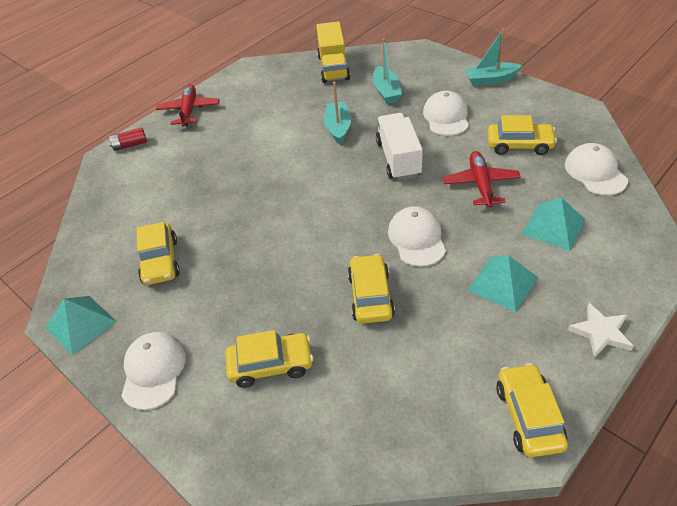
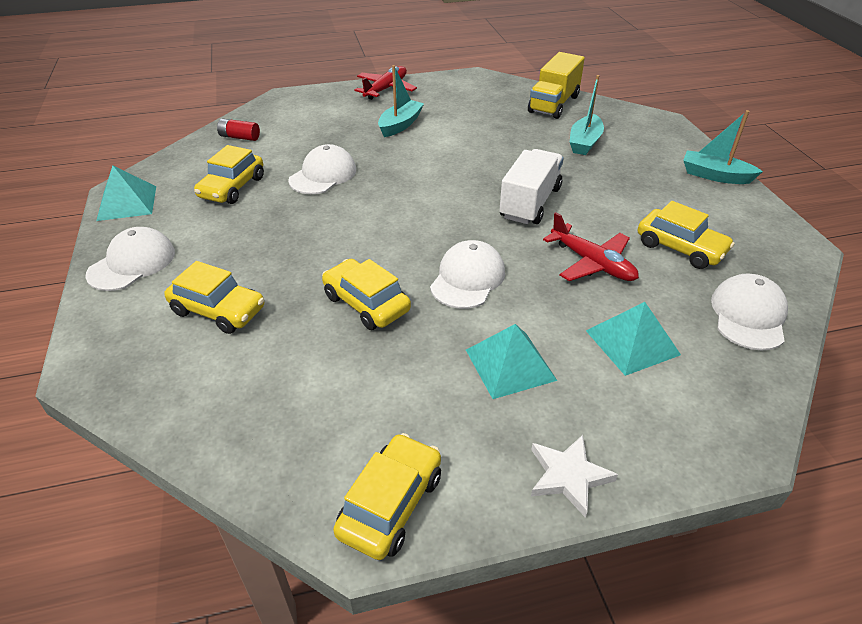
camera: 30 degrees right, 5 degrees down
(130, 145) = (311, 95): red battery -> red battery (239, 137)
(338, 128) = (501, 153): turquoise boat -> turquoise boat (400, 125)
(370, 296) = (366, 303): yellow car -> yellow car turned 75 degrees counterclockwise
(446, 117) = (624, 188): white cap -> white cap (323, 175)
(480, 184) = (592, 263): red plane -> red plane turned 105 degrees clockwise

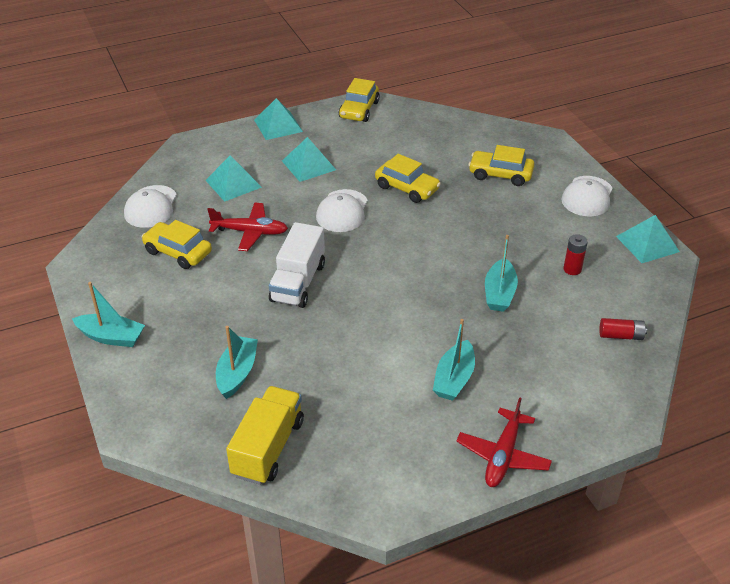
camera: 170 degrees right, 0 degrees up
(232, 187) = (572, 269): yellow car -> red battery
(323, 175) = (499, 293): white cap -> turquoise boat
(568, 476) = (278, 125): white star -> turquoise pyramid
(592, 263) = (250, 232): red plane -> red plane turned 150 degrees clockwise

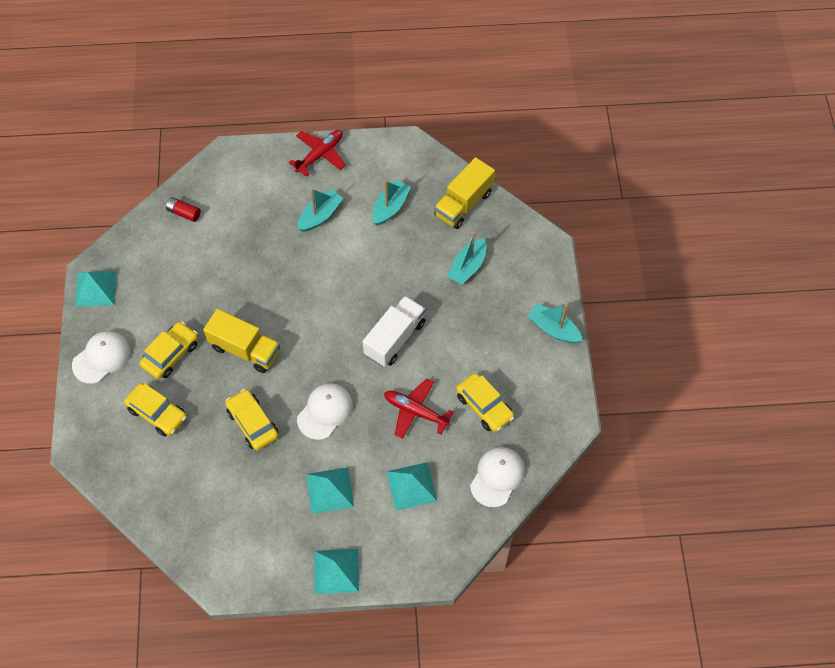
camera: 160 degrees left, 20 degrees up
(359, 110) = (239, 570): yellow car -> yellow car (171, 354)
(453, 235) = (245, 349): none -> yellow truck
(499, 293) = (245, 277): turquoise boat -> turquoise boat (390, 207)
(572, 269) = (174, 282): red battery -> none

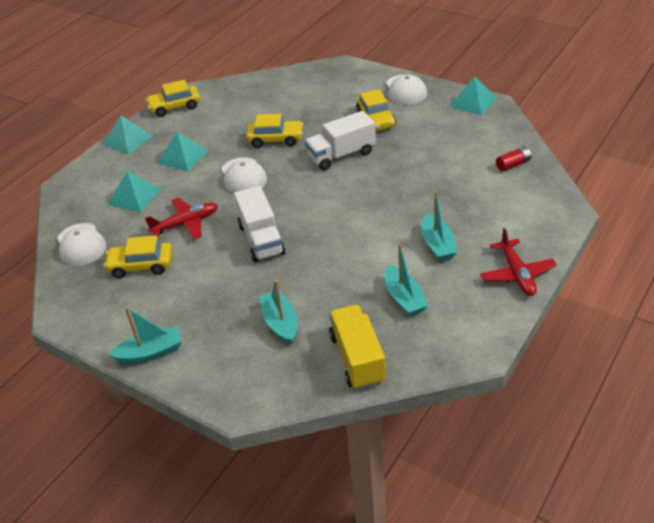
camera: 130 degrees right, 20 degrees down
(157, 413) = (333, 101): yellow car -> yellow car (175, 107)
(245, 349) = (341, 155): yellow truck -> white truck

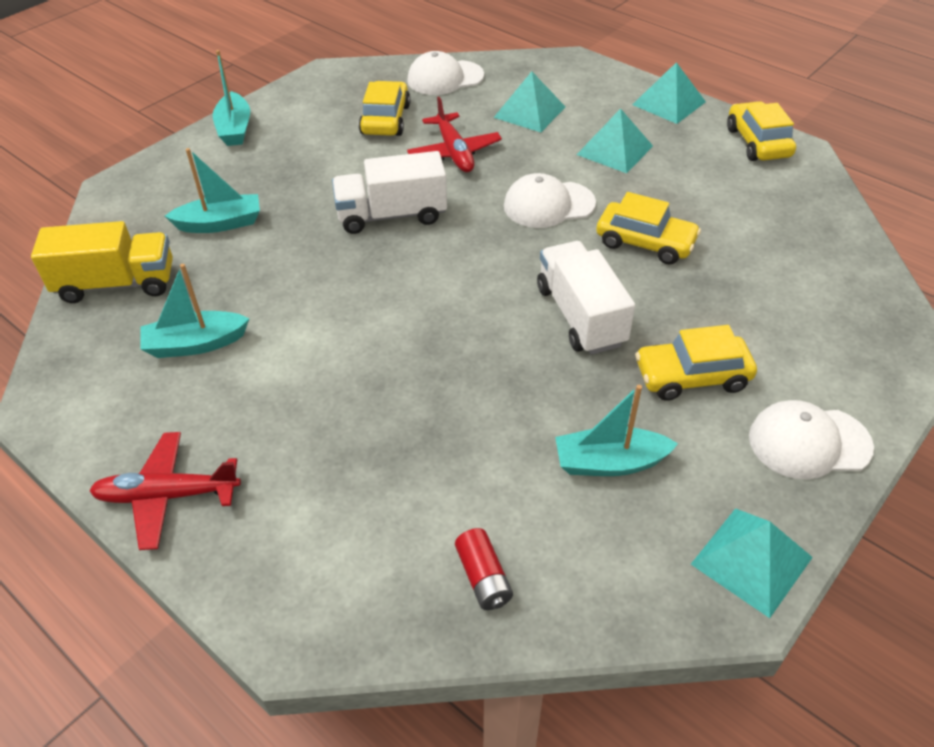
camera: 95 degrees right, 5 degrees up
(275, 139) = (645, 242): yellow car -> yellow car turned 75 degrees counterclockwise
(437, 245) = (291, 403): turquoise boat -> turquoise boat (609, 462)

